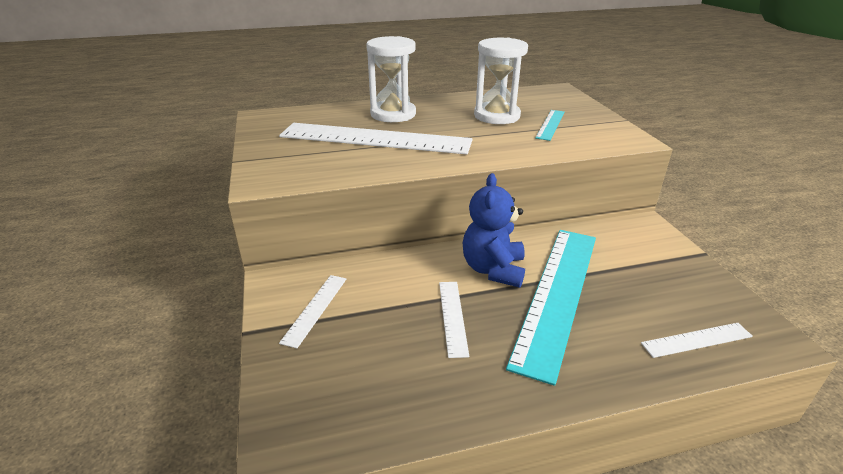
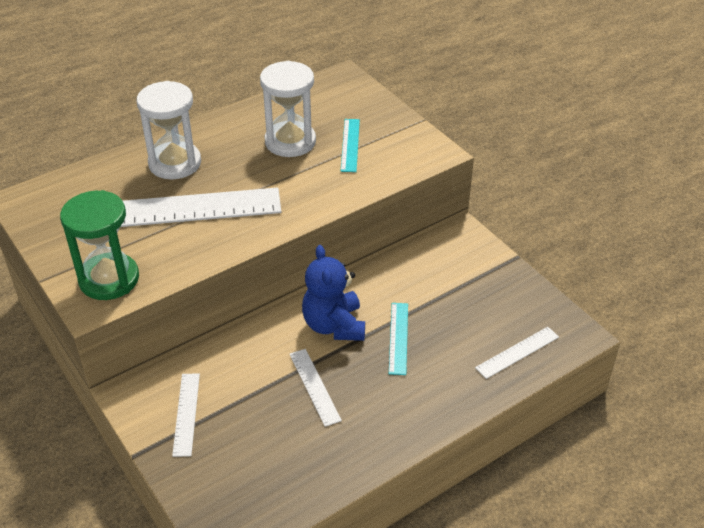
camera: 20 degrees left, 10 degrees up
(288, 170) = (109, 279): none -> green hourglass
(557, 294) = (398, 338): turquoise ruler -> turquoise ruler, size x0.44

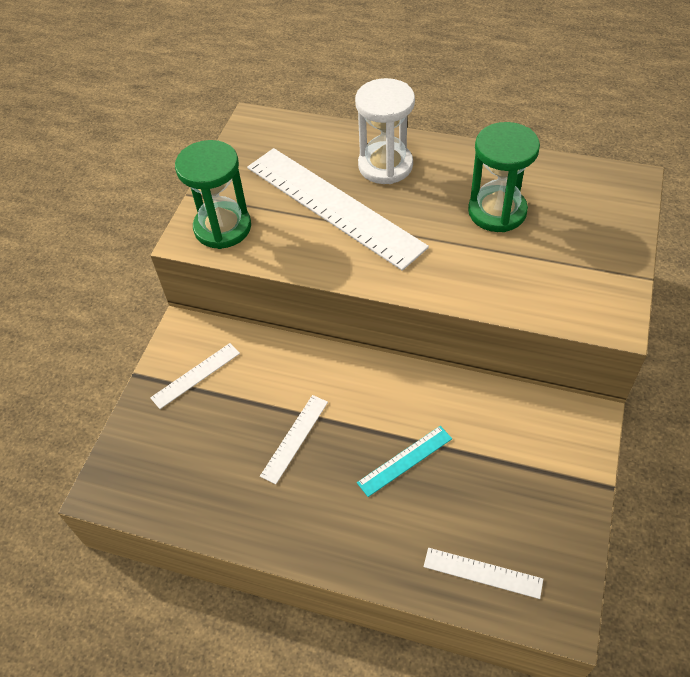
camera: 55 degrees right, 10 degrees up
(290, 142) = (497, 211): white hourglass -> green hourglass
(334, 325) = (372, 403): blue teddy bear -> none
(350, 145) = (544, 252): turquoise ruler -> none

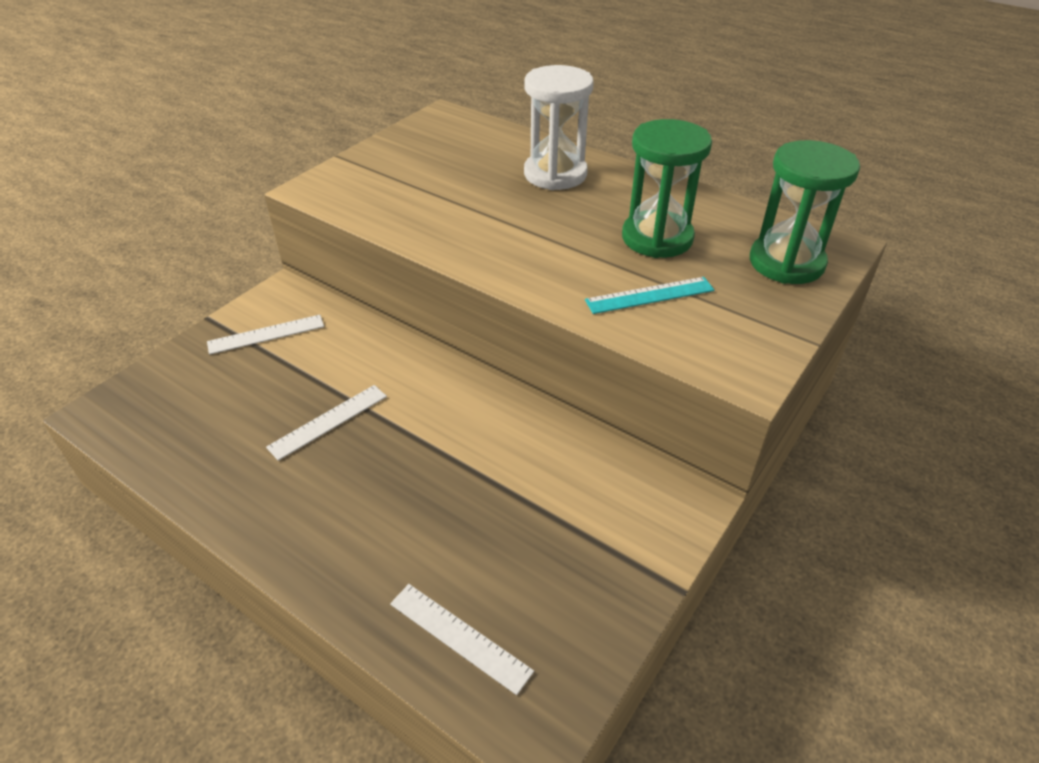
camera: 15 degrees right, 10 degrees down
(222, 228) = (350, 188): green hourglass -> green hourglass (786, 263)
(333, 206) = (477, 195): white ruler -> none
(405, 460) = (437, 480): turquoise ruler -> turquoise ruler (650, 295)

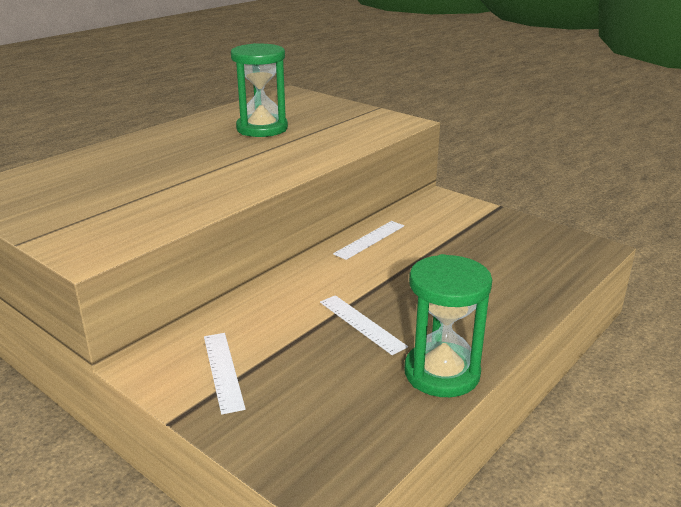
camera: 85 degrees left, 15 degrees down
(459, 637) = (550, 267): white ruler -> white ruler (370, 240)
(555, 174) = (149, 151): white hourglass -> none
(650, 295) = (327, 135): turquoise ruler -> none
(786, 263) = (303, 104): green hourglass -> green hourglass (441, 373)

